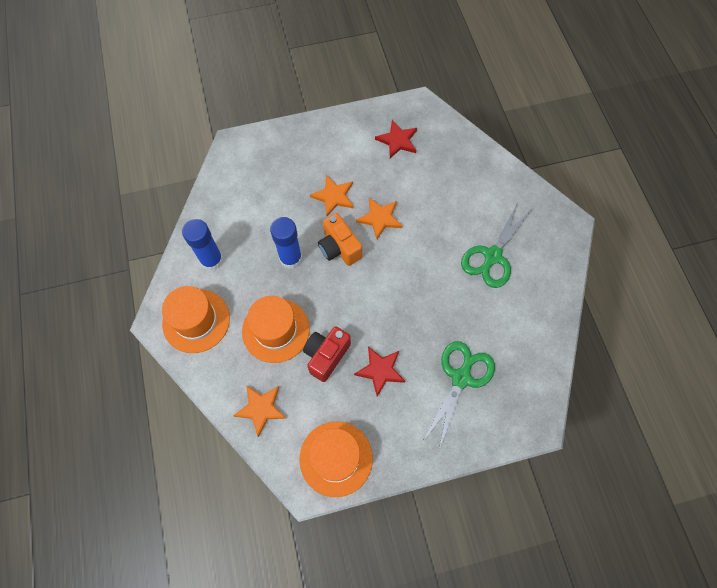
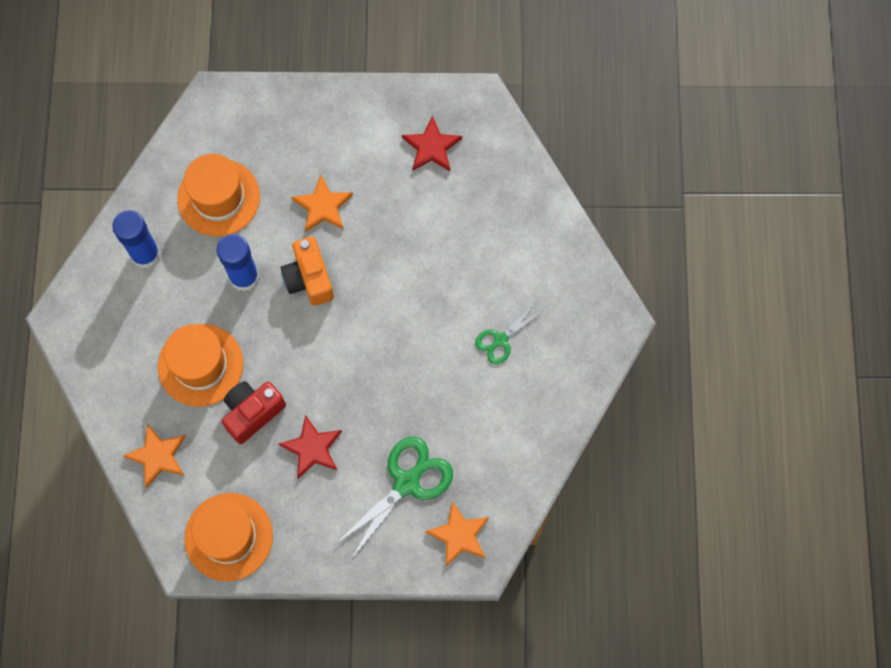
camera: 15 degrees right, 5 degrees up
(196, 321) = (107, 328): orange hat -> orange hat (218, 197)
(379, 218) = (373, 252): orange star -> orange star (459, 535)
(492, 256) = (501, 340): green scissors -> green scissors, size x0.57

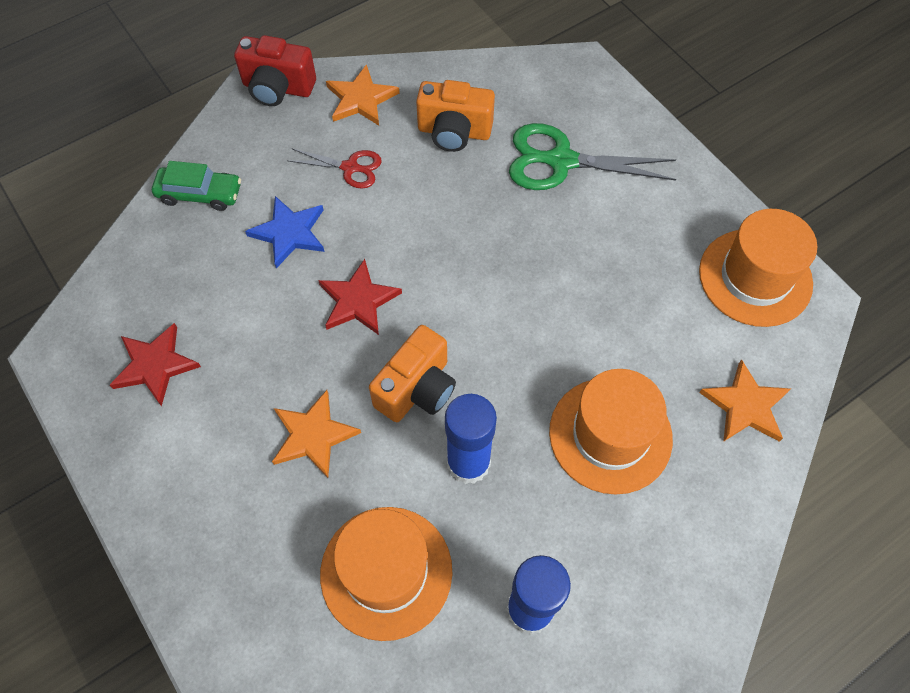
camera: 125 degrees left, 10 degrees down
(252, 413) = (615, 342): red camera -> red camera (278, 88)
(312, 448) = (600, 261): red star -> red star (358, 301)
(459, 535) = (571, 94): orange star -> orange star (361, 99)
(474, 271) = (289, 233): none -> blue star
(483, 428) = (454, 132): none -> orange camera
(501, 340) = (350, 168): green scissors -> red scissors
(545, 234) = (200, 194): none -> green car

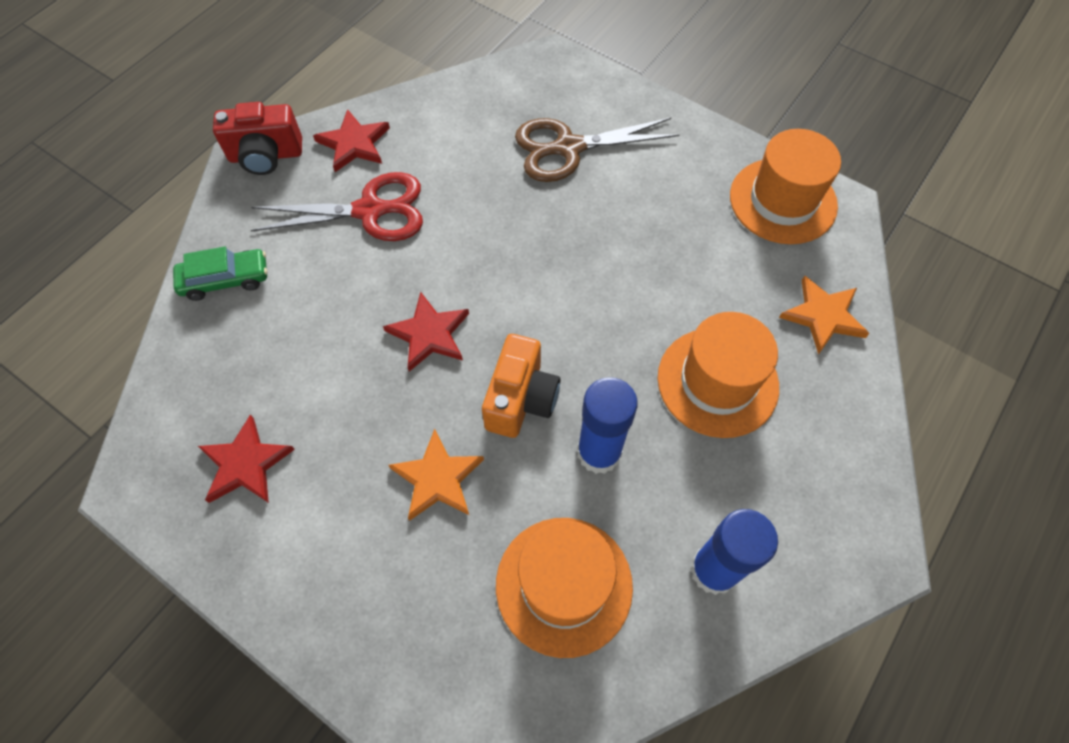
camera: 20 degrees left, 0 degrees up
(289, 233) = (334, 290): blue star -> none
(350, 168) = (369, 211): red scissors -> red scissors, size x1.77
(361, 99) = (354, 144): orange star -> red star
(454, 132) = (457, 149): orange camera -> none
(561, 161) = (568, 148): green scissors -> brown scissors

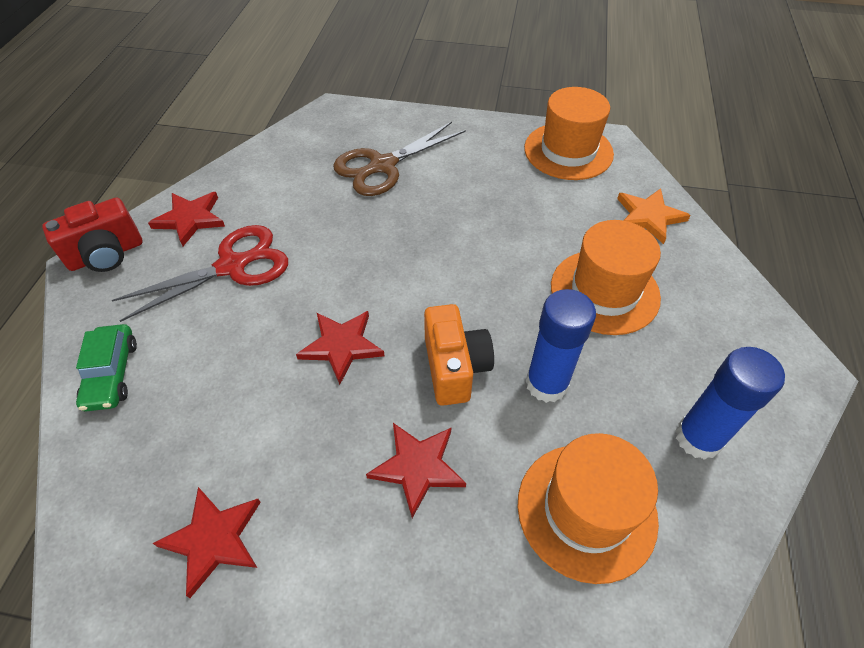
camera: 25 degrees left, 10 degrees down
(225, 280) = (112, 374): green car -> green car turned 120 degrees clockwise
(437, 478) = (417, 467): orange star -> red star

